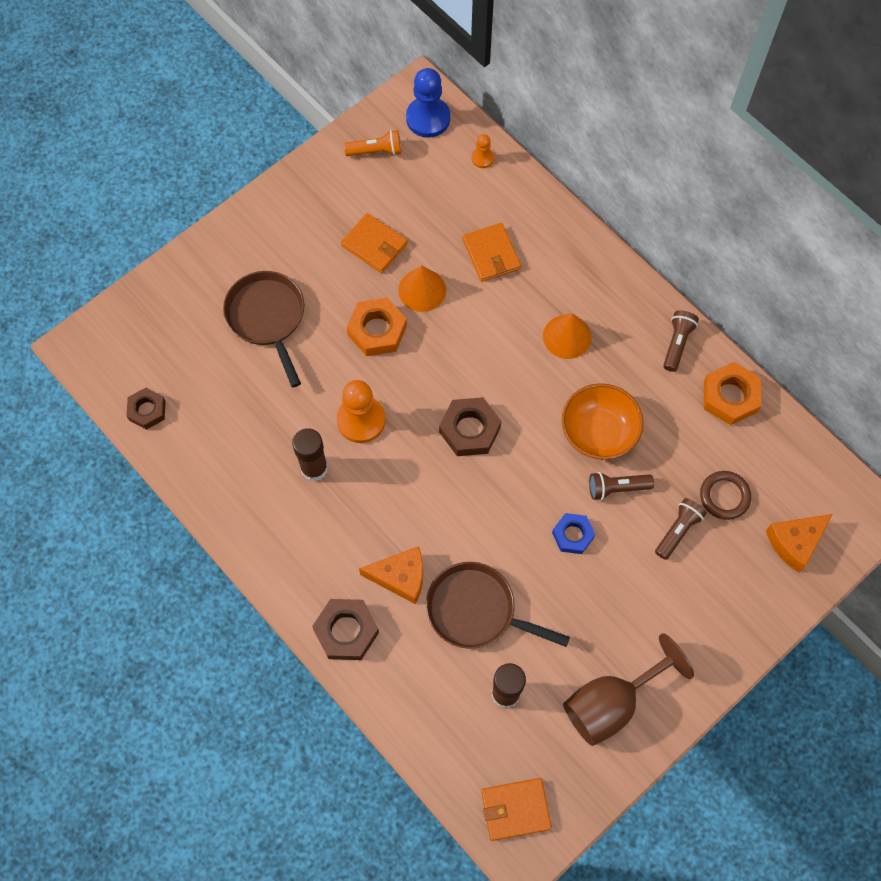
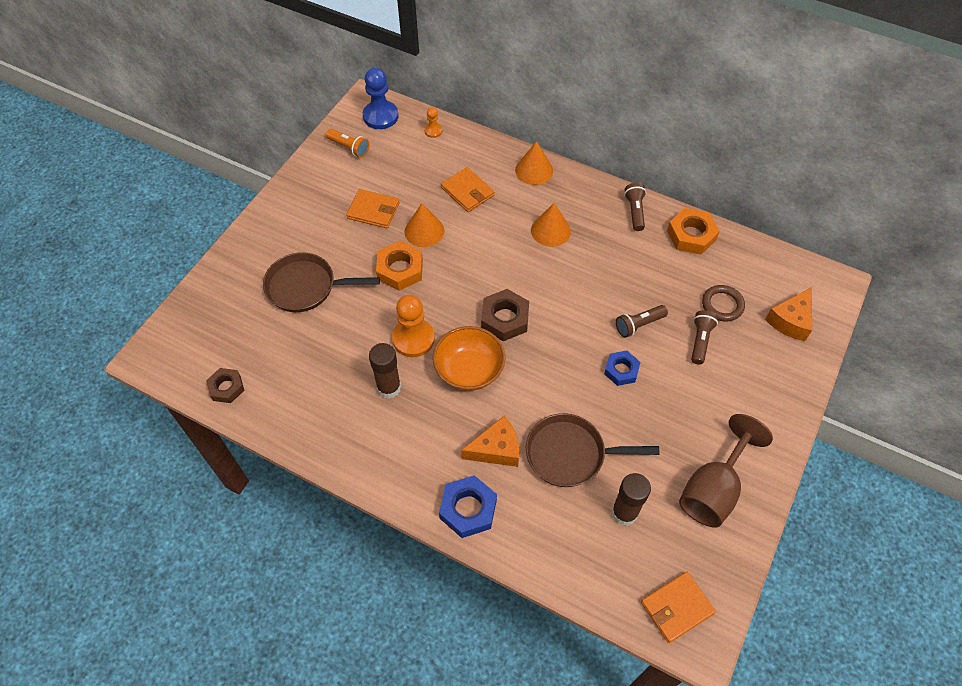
camera: 20 degrees left, 10 degrees down
(267, 318) = (306, 287): brown pan -> brown pan turned 45 degrees counterclockwise
(346, 631) = (468, 509): brown nut -> blue nut
(376, 151) = (349, 148): orange flashlight -> orange flashlight turned 60 degrees clockwise
(580, 250) = (534, 170): none -> orange cone
(598, 432) = (606, 289): orange bowl -> orange bowl (469, 370)

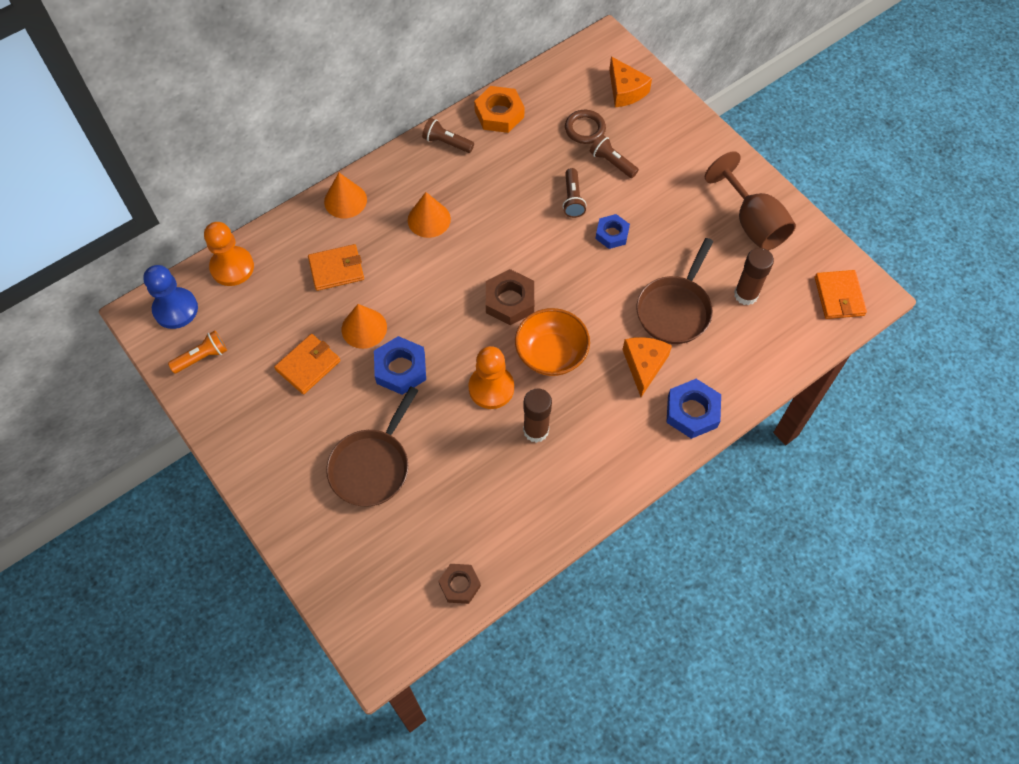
camera: 65 degrees left, 5 degrees up
(400, 269) = (400, 369): orange nut -> blue nut
(433, 131) = (232, 267): orange pawn -> orange pawn, size x1.99

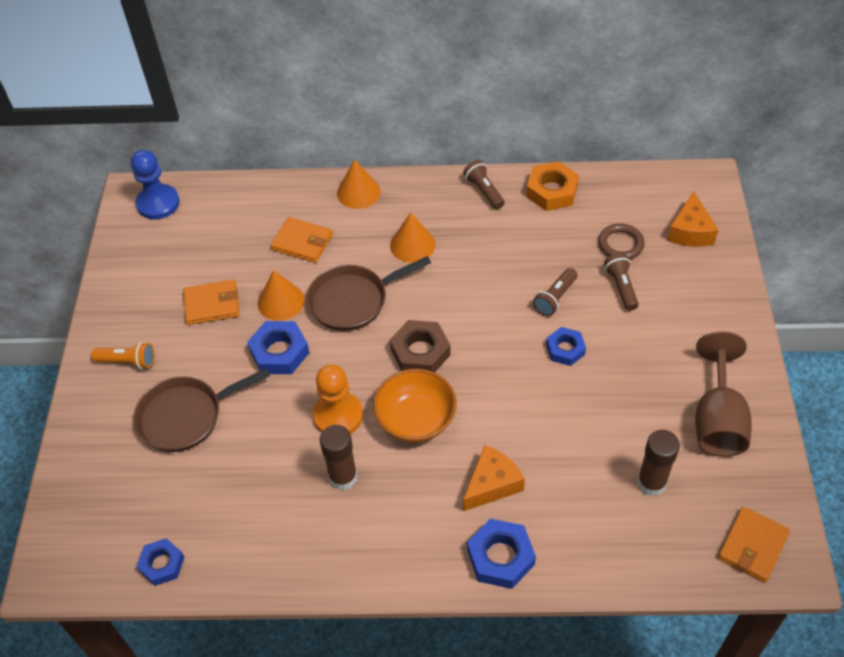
camera: 40 degrees right, 10 degrees down
(202, 357) = (143, 250): orange flashlight -> orange flashlight (127, 361)
(232, 267) = (226, 195): orange pawn -> none
(459, 585) = (162, 564): brown nut -> blue nut
(675, 309) = (567, 453): brown pan -> brown pan (353, 300)

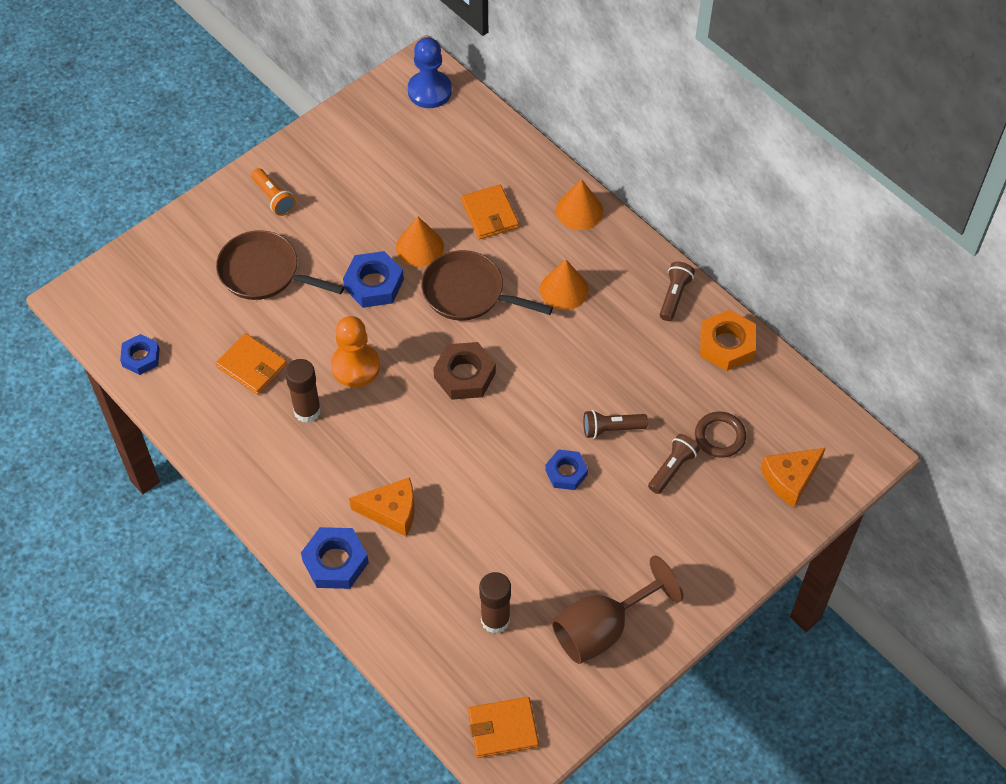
camera: 45 degrees right, 5 degrees up
(212, 304) = (373, 206): orange wallet -> orange wallet (252, 366)
(416, 420) = (400, 419): orange bowl -> none

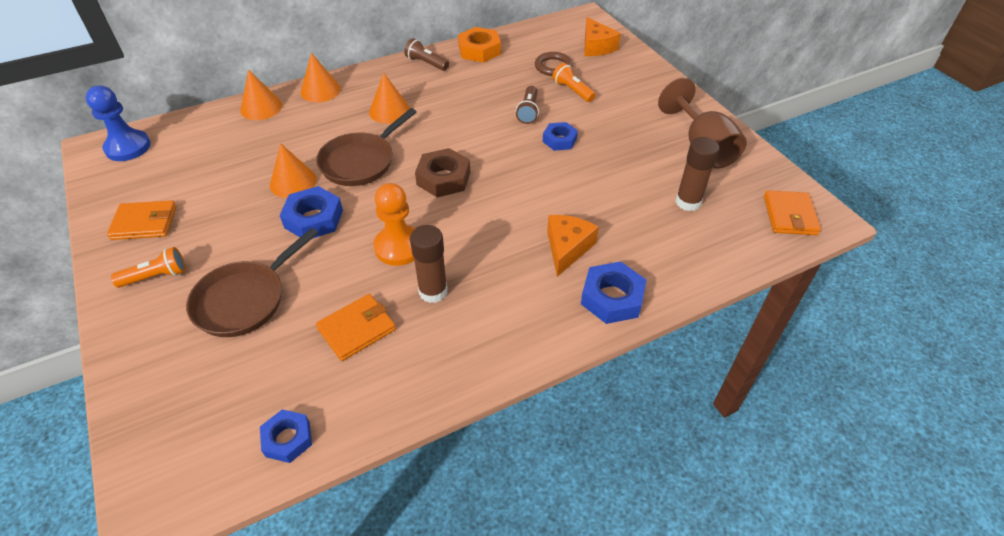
camera: 75 degrees left, 10 degrees down
(489, 214) = (289, 136): orange wallet -> orange wallet (144, 223)
(529, 170) = (261, 107): none -> orange cone
(672, 468) = (572, 91): brown flashlight -> orange flashlight

